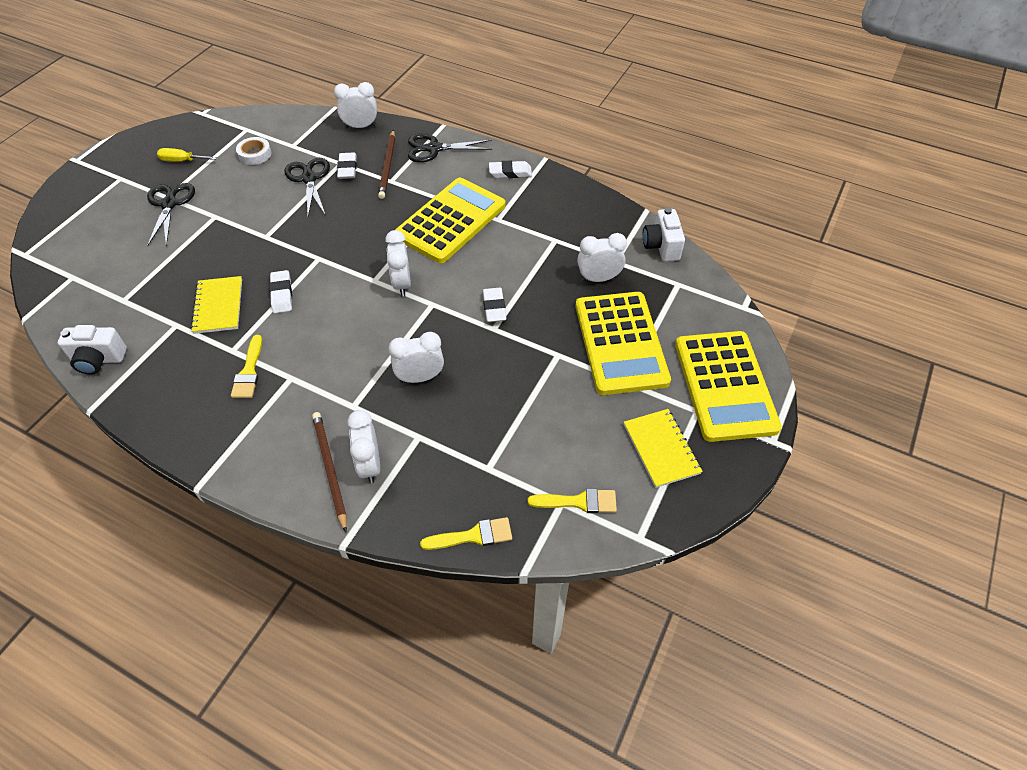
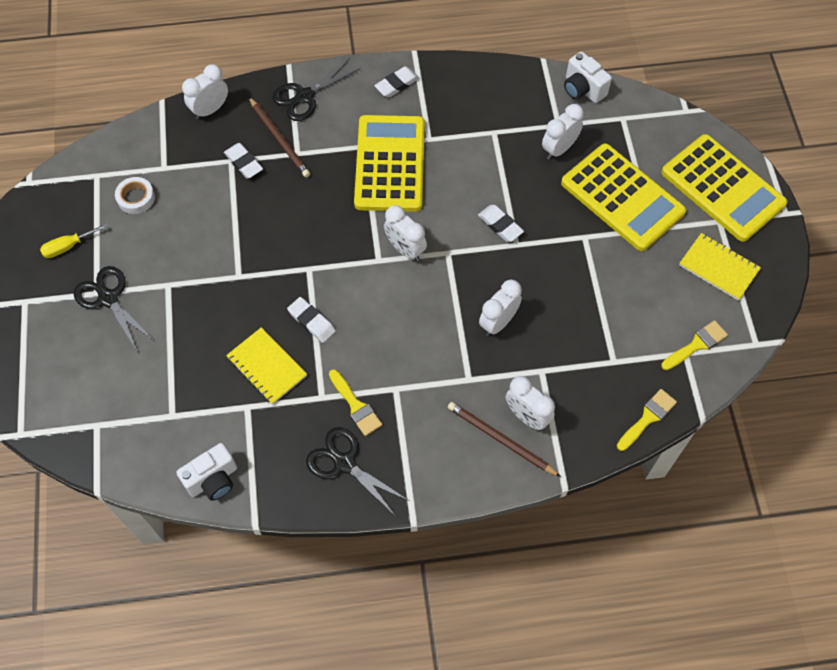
camera: 35 degrees left, 10 degrees up
(309, 179) = (218, 194): black scissors -> black scissors (344, 463)

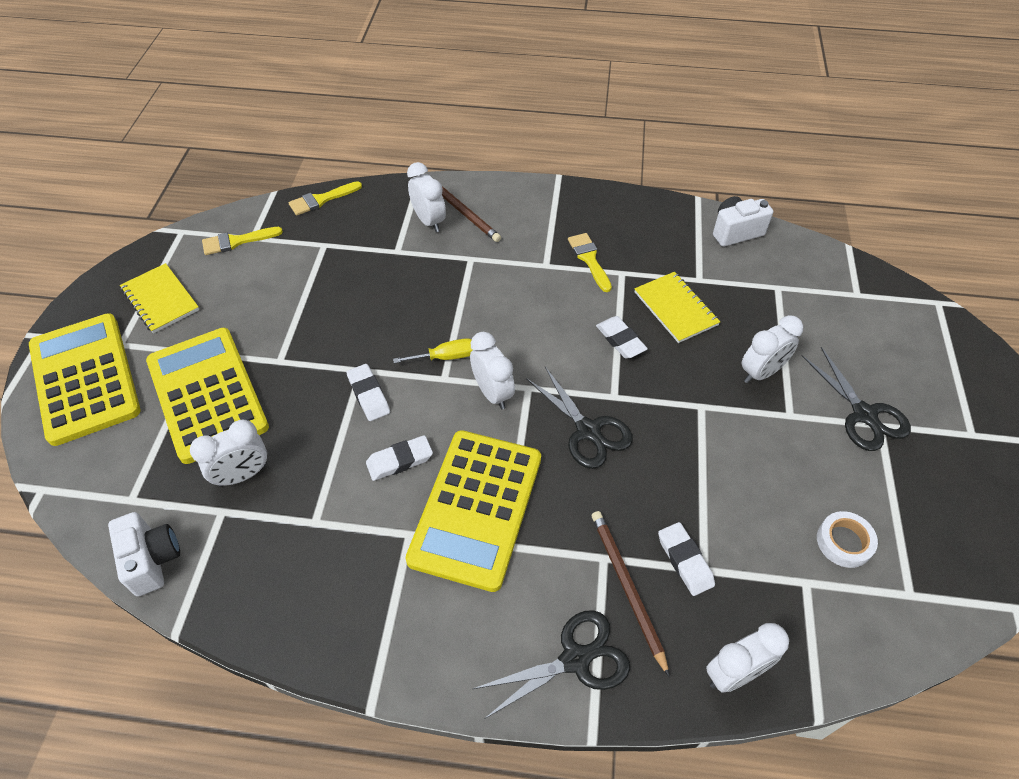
camera: 165 degrees left, 10 degrees down
(68, 246) = (930, 492): yellow screwdriver -> yellow screwdriver (446, 357)
(344, 463) = (610, 220): black scissors -> black scissors (588, 430)
(397, 84) = (422, 644): white eraser -> white eraser (400, 461)
(498, 322) = (419, 298): white clock -> white clock (761, 372)

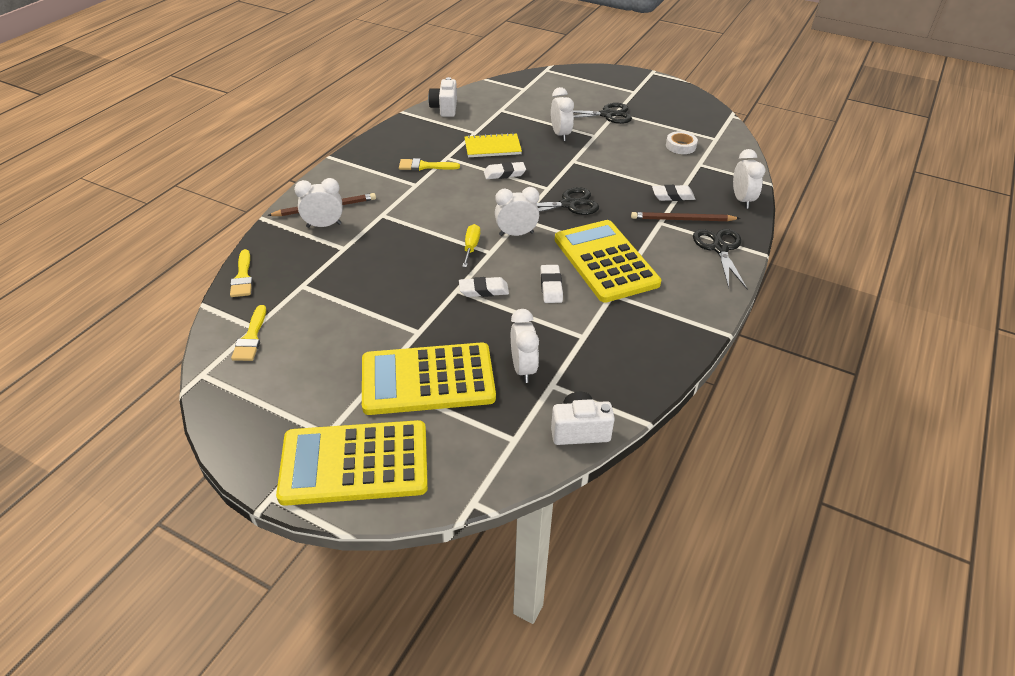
camera: 70 degrees left, 10 degrees down
(160, 299) = (288, 399): yellow notebook -> none
(476, 508) = (605, 261): yellow calculator -> yellow calculator turned 150 degrees counterclockwise

